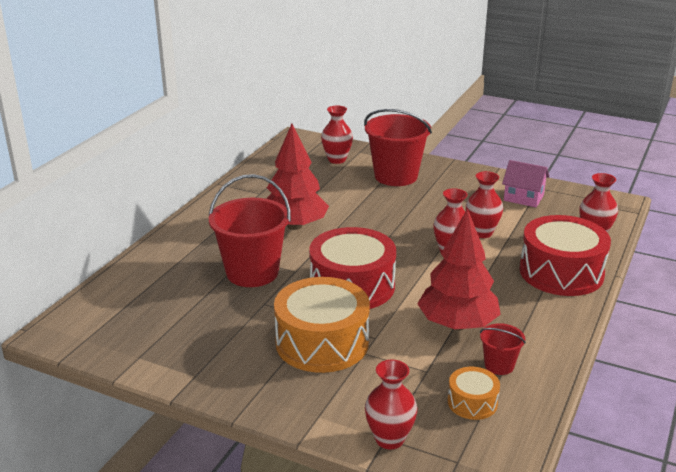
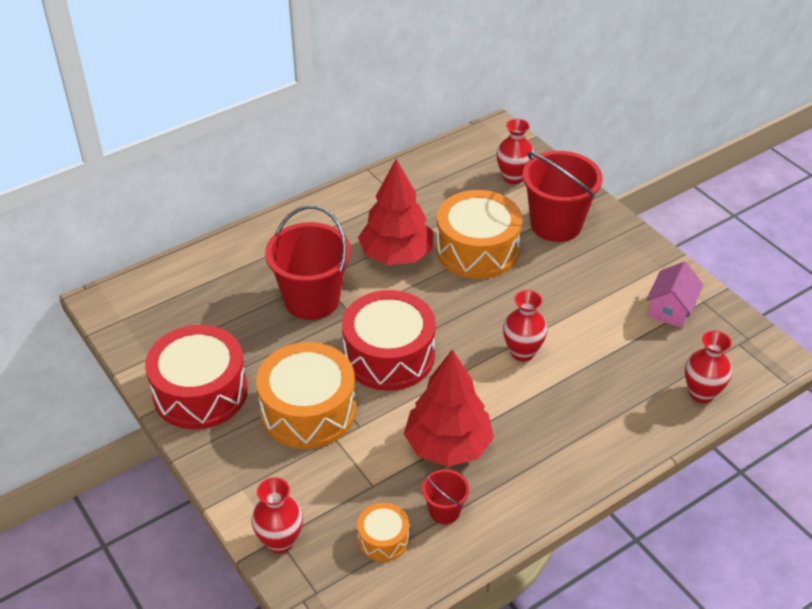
camera: 30 degrees right, 15 degrees up
(353, 205) = (477, 249): none -> orange drum
(482, 233) = (578, 340): red vase -> none
(523, 198) = (671, 309): pink house -> pink house turned 60 degrees clockwise
(561, 272) = (614, 428): red drum -> red drum (200, 392)

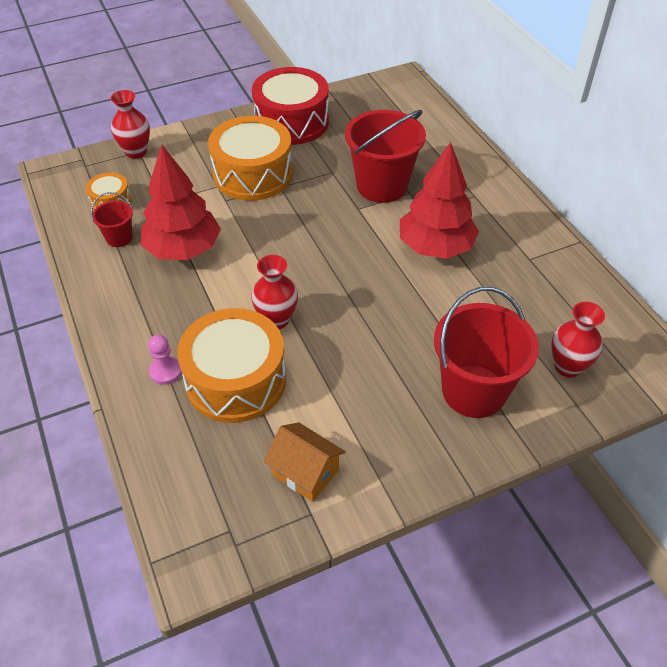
camera: 100 degrees right, 5 degrees up
(389, 355) = (300, 226): red drum -> none
(477, 249) = (436, 310): orange drum -> orange drum (236, 380)
(611, 419) = (165, 371): none -> pink pawn
(671, 309) = (305, 472): pink house -> orange house
(701, 393) = (169, 463): red vase -> none

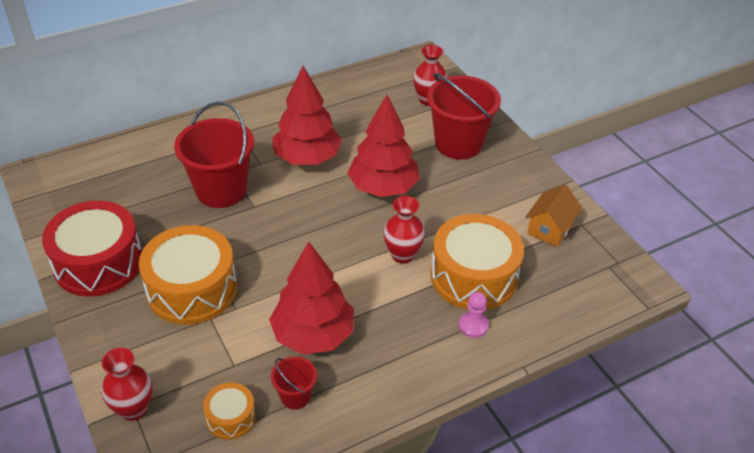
camera: 95 degrees left, 5 degrees down
(386, 309) = (383, 187): none -> red tree

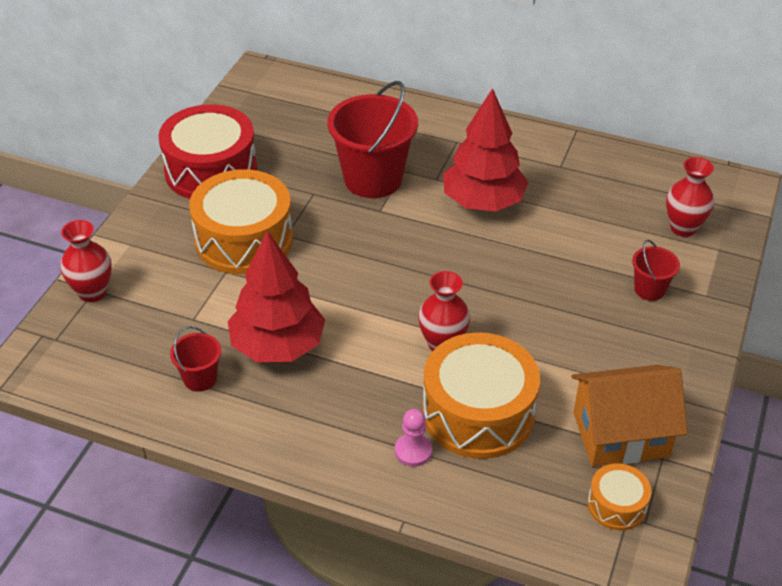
camera: 50 degrees right, 0 degrees up
(231, 417) = (139, 353): orange drum -> orange drum (616, 505)
(383, 187) = (513, 275): red tree -> none
(458, 144) = (649, 289): red bucket -> red bucket, size x0.48
(550, 229) = (620, 434): orange house -> orange house, size x1.52

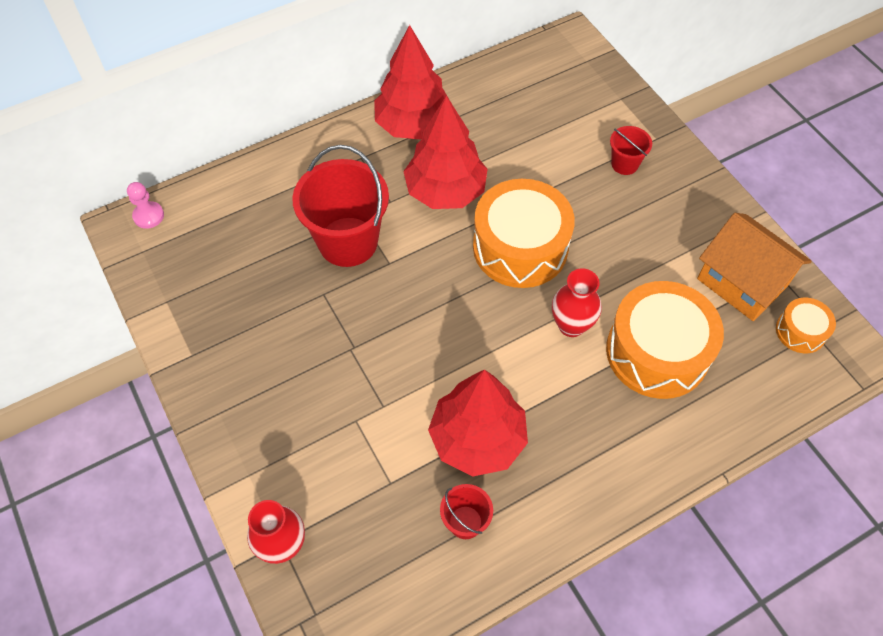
camera: 50 degrees left, 15 degrees up
(211, 170) = (216, 349): red drum -> none
(244, 240) = (330, 381): orange drum -> orange drum (520, 247)
(413, 451) = (661, 420): pink pawn -> pink pawn (148, 216)
(523, 150) = (413, 125): none -> red tree
(620, 434) = (742, 282): orange house -> orange house turned 75 degrees counterclockwise
(683, 228) = (583, 100): red vase -> none

